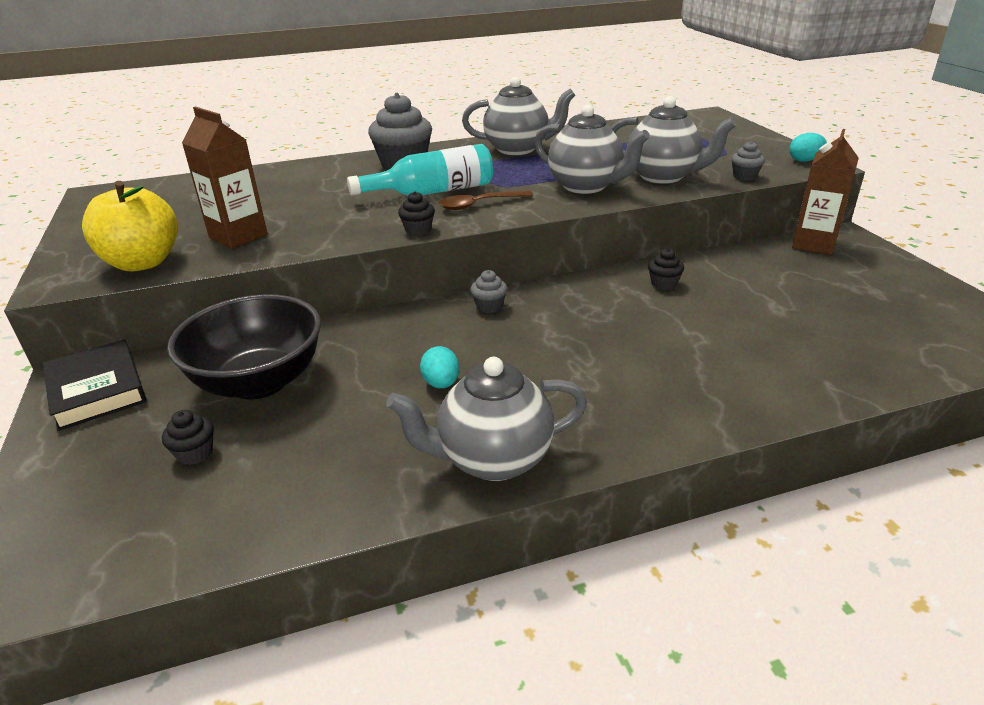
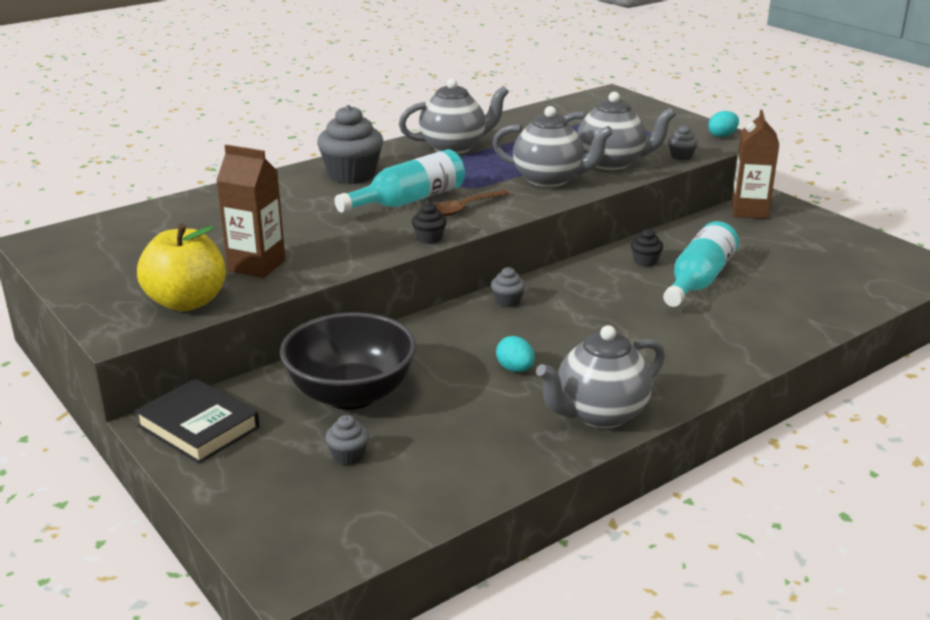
camera: 20 degrees left, 5 degrees down
(195, 453) = (348, 456): black cupcake -> grey cupcake
(712, 313) = (699, 280): none -> turquoise bottle

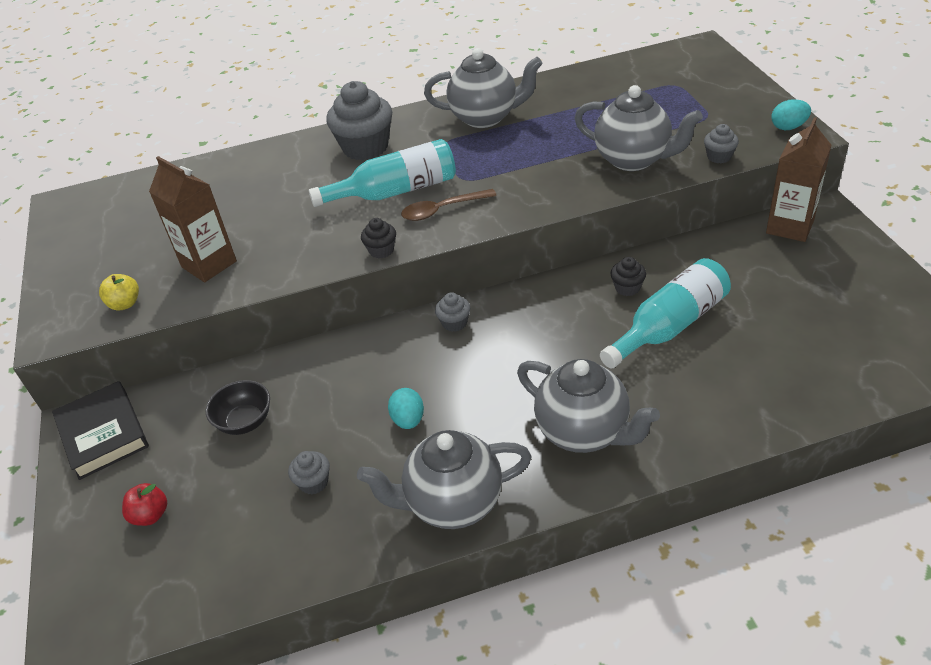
camera: 25 degrees right, 15 degrees up
(187, 302) = (125, 304): yellow apple -> yellow apple, size x0.47
(303, 474) = (150, 515): none -> red apple
(348, 456) = (199, 501): grey cupcake -> grey cupcake (314, 482)
(351, 394) = (245, 422): black bowl -> black bowl, size x0.50
(549, 180) = (552, 178): grey teapot -> grey teapot (584, 432)

